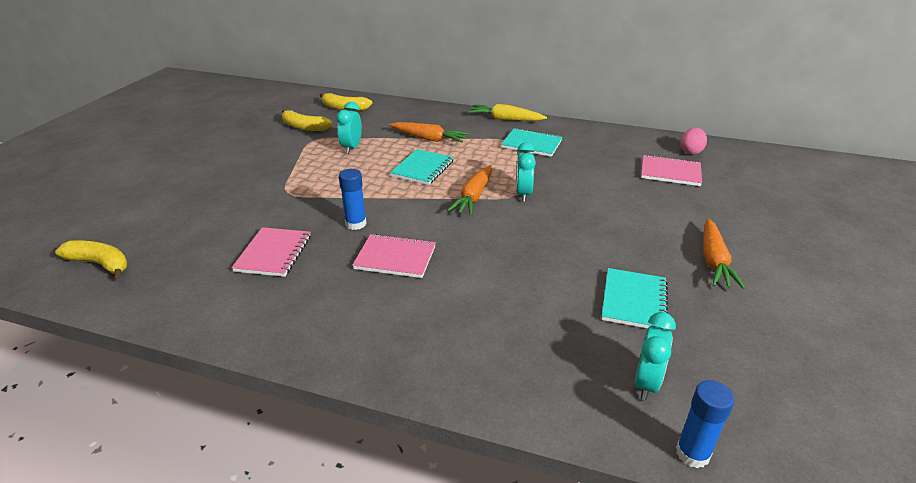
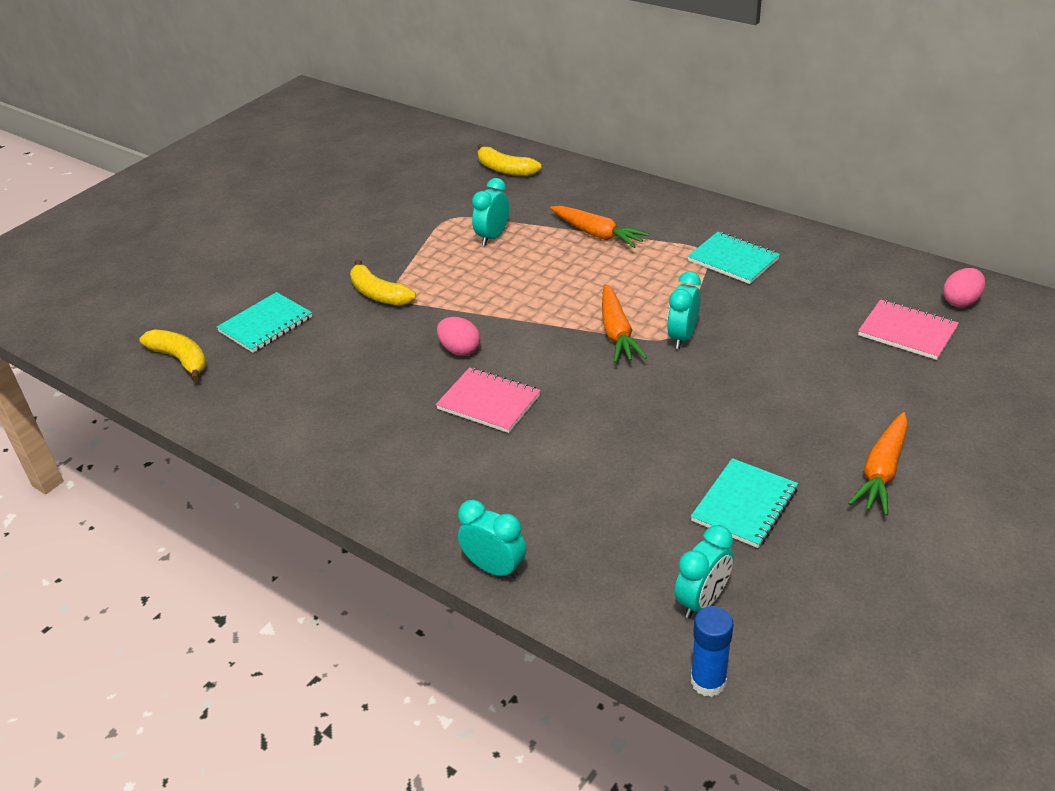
camera: 20 degrees right, 5 degrees up
(273, 253) = (357, 375): pink notebook -> none
(304, 127) = (444, 196): yellow banana -> yellow banana (379, 294)
(355, 224) = (460, 350): blue glue stick -> pink egg
(422, 169) = (570, 281): turquoise notebook -> turquoise notebook (265, 324)
(458, 391) = (494, 568): none -> turquoise clock
(474, 197) = (617, 332): orange carrot -> orange carrot turned 45 degrees counterclockwise
(505, 119) = (716, 213): yellow carrot -> none

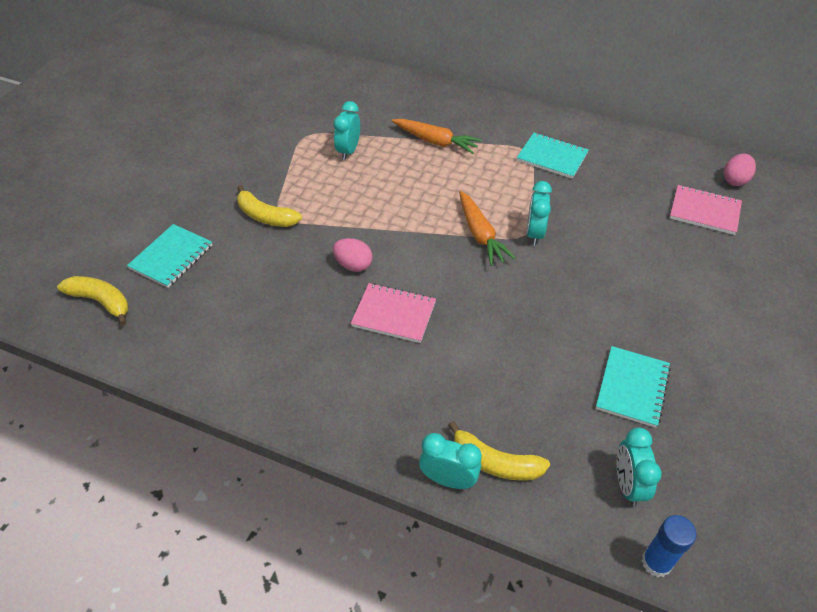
camera: 15 degrees left, 10 degrees up
(505, 169) = (339, 85): yellow banana -> yellow banana (495, 463)
(702, 601) = (627, 485): turquoise clock -> turquoise clock turned 150 degrees clockwise
(881, 471) = (726, 342): orange carrot -> none

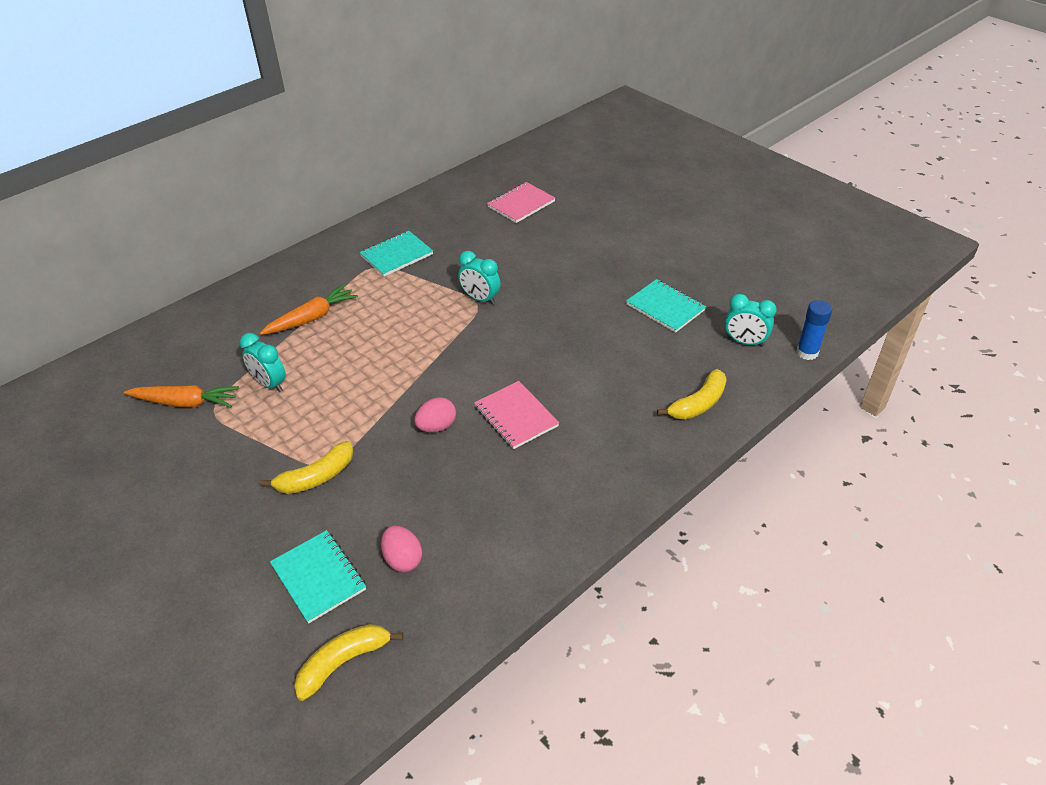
camera: 65 degrees left, 5 degrees down
(394, 314) = (516, 416): pink notebook -> pink notebook turned 75 degrees counterclockwise
(448, 479) = (702, 436): turquoise clock -> none
(480, 234) = (458, 331): orange carrot -> orange carrot (185, 403)
(735, 180) = (500, 177): pink egg -> pink egg (403, 559)

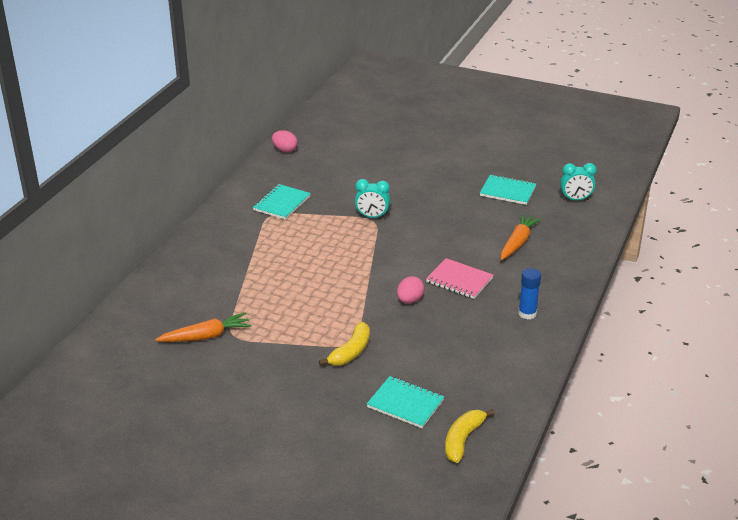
camera: 25 degrees left, 10 degrees down
(269, 384) = (261, 308): turquoise clock -> none
(312, 318) = (253, 259): orange carrot -> orange carrot (517, 242)
(403, 559) = (453, 378): pink egg -> pink egg (285, 150)
(521, 204) = (349, 148): pink notebook -> none
(698, 404) = (573, 242): yellow banana -> none
(807, 352) = (619, 196): blue glue stick -> blue glue stick (527, 313)

